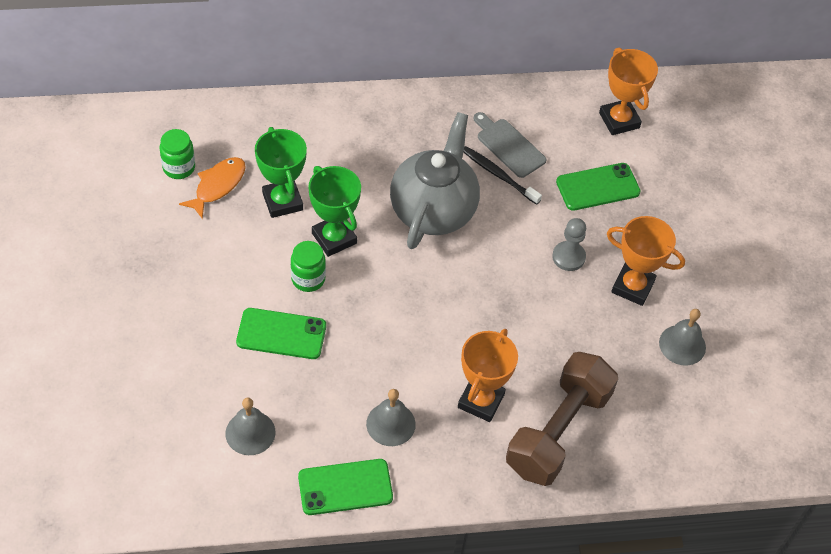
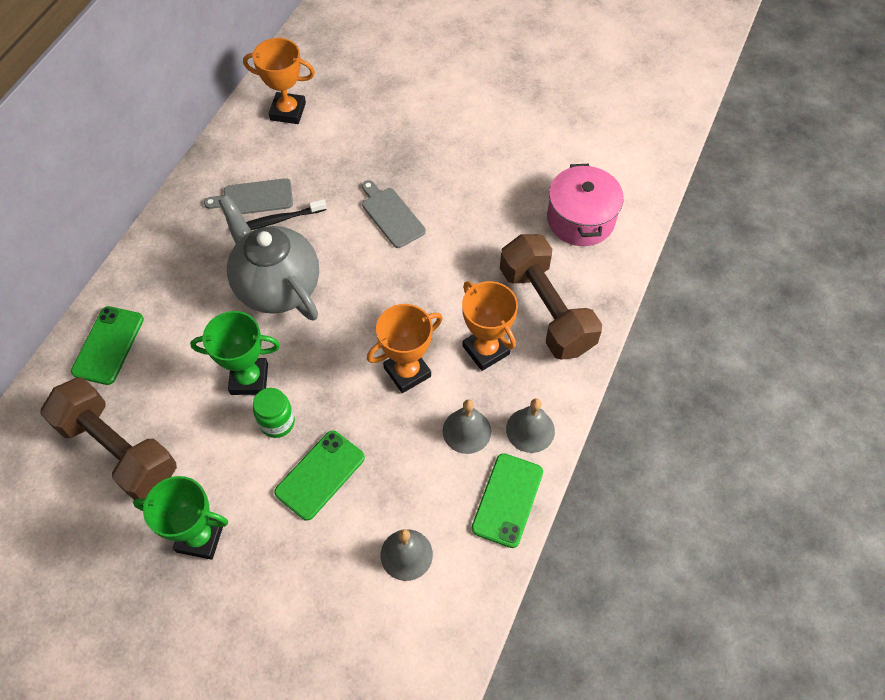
camera: 55 degrees left, 5 degrees up
(179, 167) = (69, 475): green jar -> none
(218, 186) = (118, 450): orange fish -> brown dumbbell
(283, 201) = (178, 401): green trophy -> green trophy (200, 537)
(568, 257) = (391, 215): grey pawn -> grey cutting board
(598, 187) = (340, 160): green phone -> green phone (108, 345)
(632, 287) = (447, 188): orange trophy -> orange trophy (407, 372)
(682, 345) = (519, 185): grey bell -> grey bell (530, 430)
(683, 415) = (580, 219): none -> pink pot

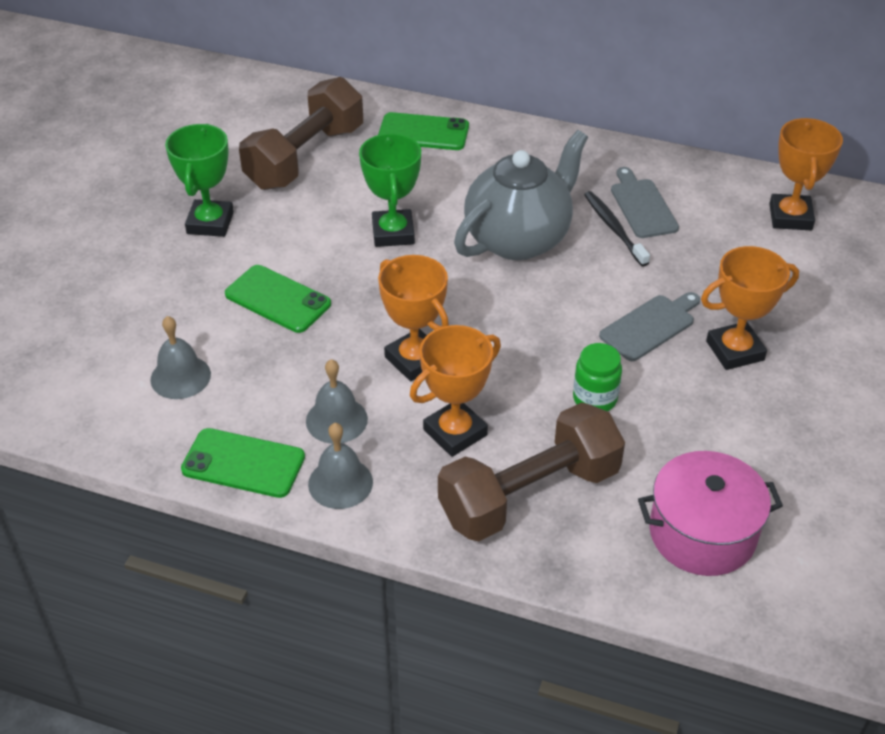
camera: 85 degrees right, 15 degrees down
(277, 422) = (340, 260): green jar -> green jar (595, 399)
(422, 171) = (735, 351): none -> orange trophy

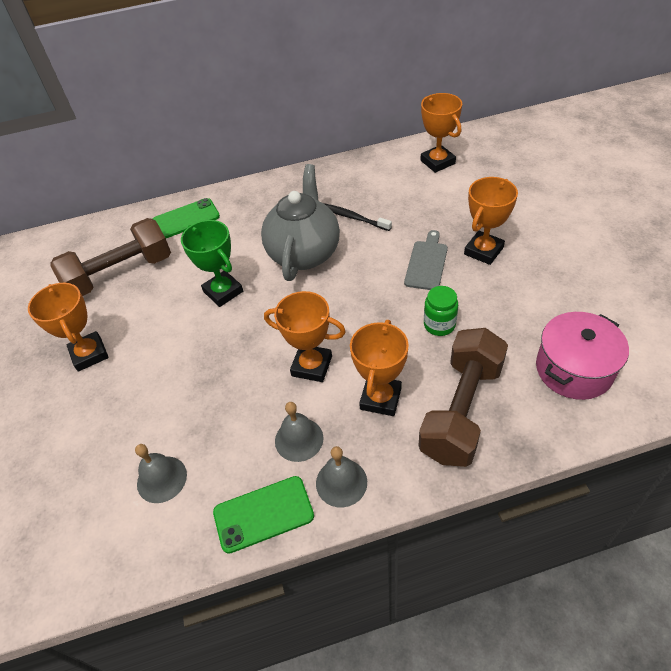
camera: 30 degrees left, 5 degrees up
(210, 223) = (89, 354): green trophy -> orange trophy
(277, 299) = (184, 380): green phone -> none
(305, 157) = (120, 274): brown dumbbell -> brown dumbbell turned 60 degrees clockwise
(642, 206) = (355, 196): grey cutting board -> none

